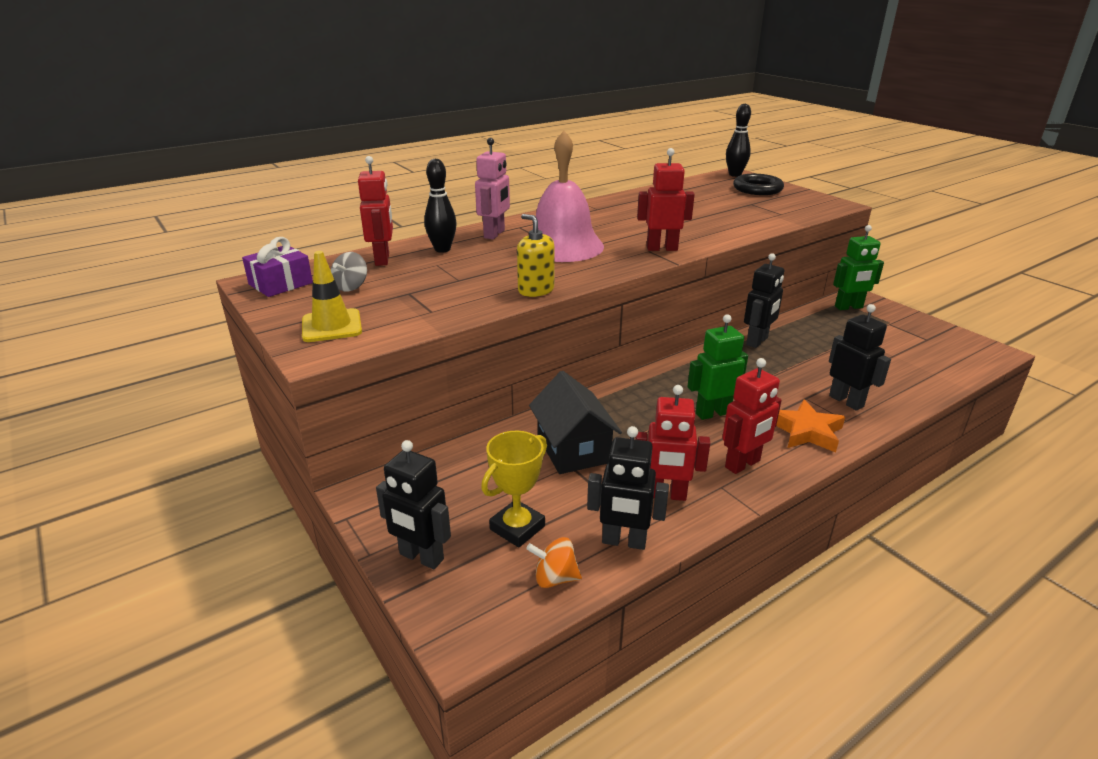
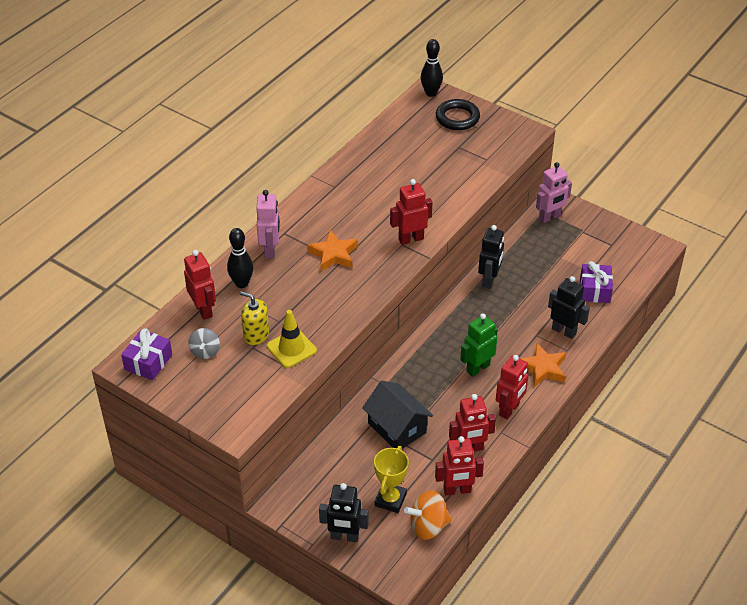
camera: 20 degrees left, 15 degrees up
(332, 326) = (225, 399): yellow traffic cone -> yellow traffic cone (291, 348)
(536, 290) = (342, 320): yellow soap dispenser -> yellow soap dispenser (256, 335)
(555, 578) = (428, 526): orange spinning top -> orange spinning top, size x1.52
(562, 246) = (333, 254): pink bell -> orange star
(624, 541) = (457, 490): black robot -> red robot
(849, 307) = (549, 217): green robot -> pink robot
(898, 372) = (594, 290): none -> purple gift

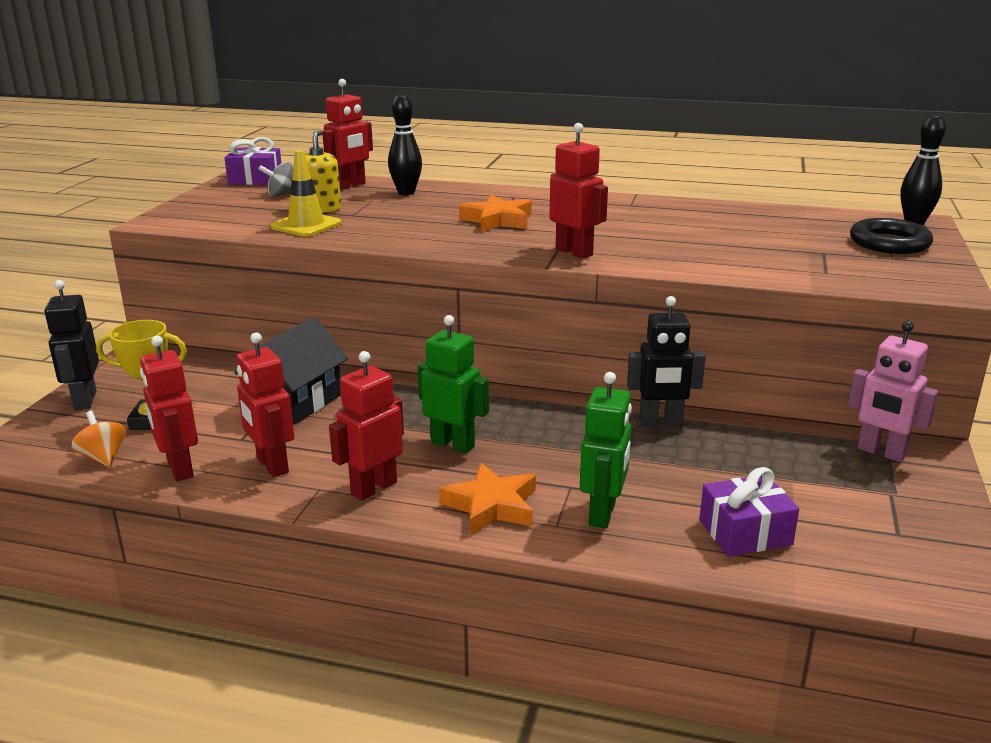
camera: 70 degrees right, 20 degrees down
(270, 250) = (476, 195): pink robot -> none
(428, 526) = (103, 457): orange spinning top -> orange spinning top, size x0.66
(509, 409) = (373, 488): red robot -> red robot turned 120 degrees clockwise
(564, 331) = (603, 514): black robot -> green robot

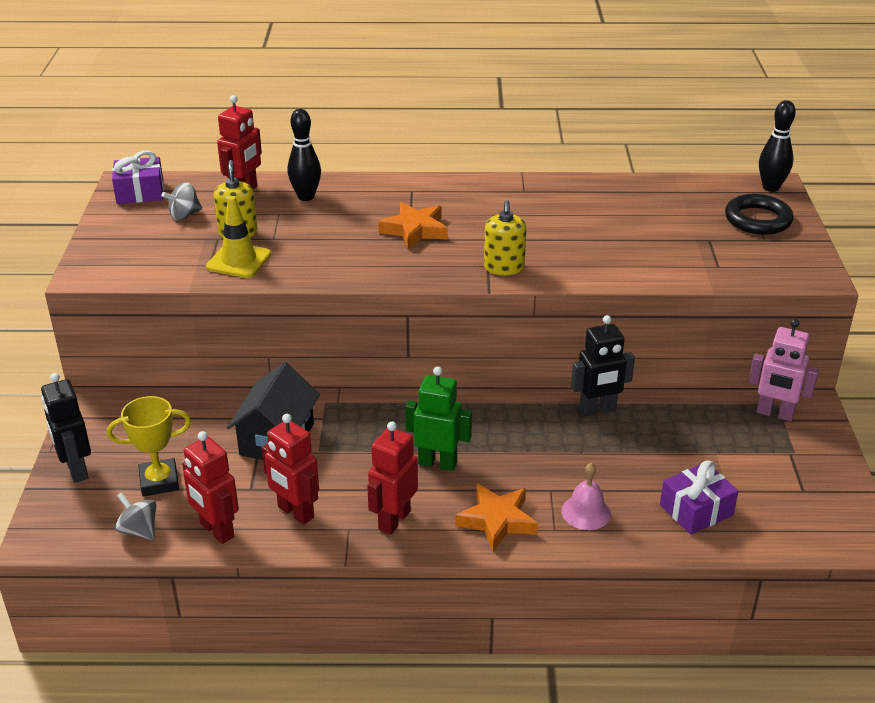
camera: 15 degrees left, 10 degrees up
(103, 457) = (139, 530): orange spinning top -> grey spinning top
(574, 252) = (504, 268): red robot -> yellow soap dispenser
(603, 514) = (586, 512): green robot -> pink bell

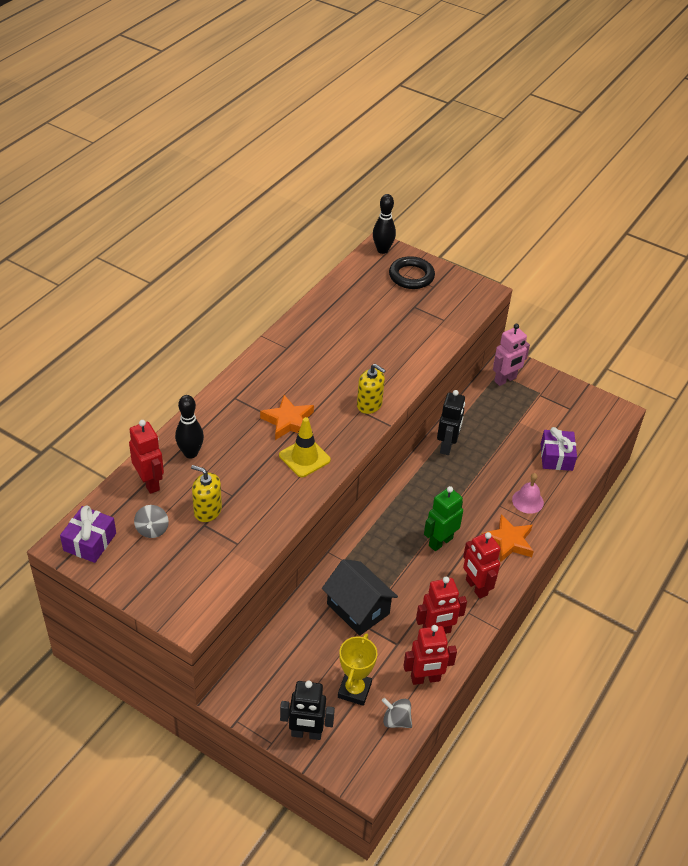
camera: 60 degrees left, 10 degrees up
(139, 530) = (396, 720): grey spinning top -> grey spinning top turned 45 degrees clockwise
(239, 261) = (246, 526): yellow traffic cone -> yellow traffic cone (304, 458)

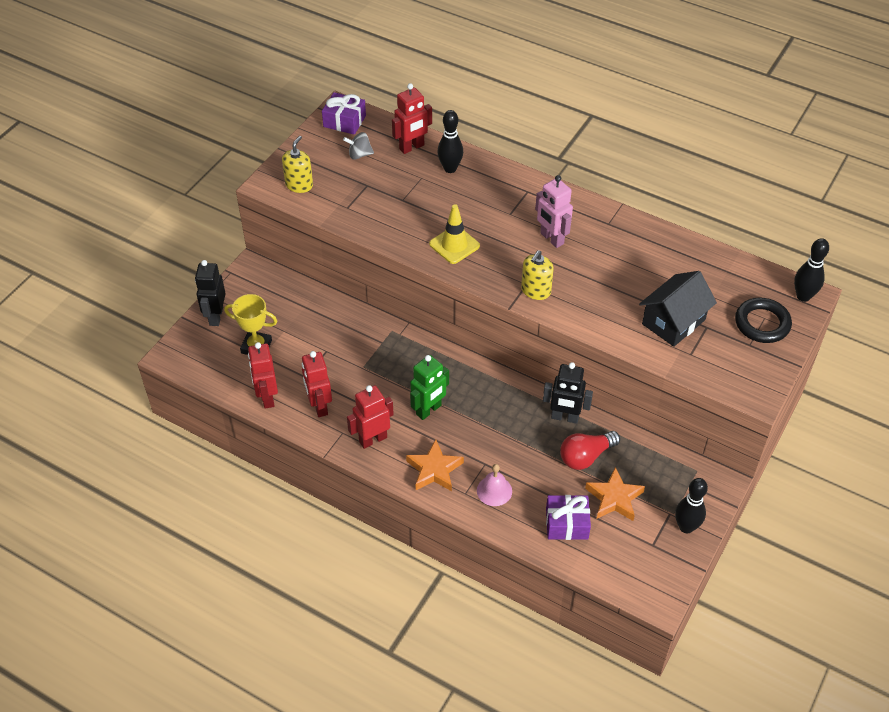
camera: 90 degrees right, 5 degrees up
(207, 511) = (383, 185): yellow soap dispenser -> yellow soap dispenser (299, 185)
(288, 421) = (501, 230): orange star -> orange star (614, 498)
(358, 609) = (343, 346): black house -> black house (673, 322)
(396, 720) = (225, 376): grey spinning top -> none
(440, 542) = (429, 410): green robot -> green robot turned 90 degrees clockwise
(488, 437) = (586, 456): none -> red light bulb
(505, 380) = (687, 477): pink robot -> pink robot (551, 239)
(552, 387) = (686, 527): none -> black bowling pin

